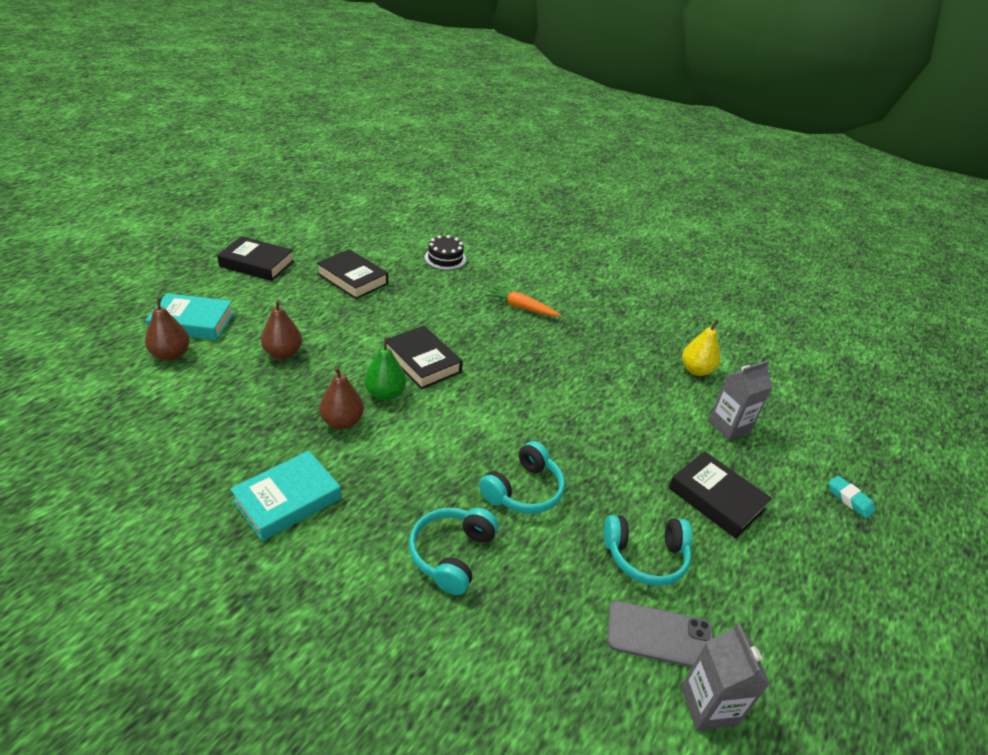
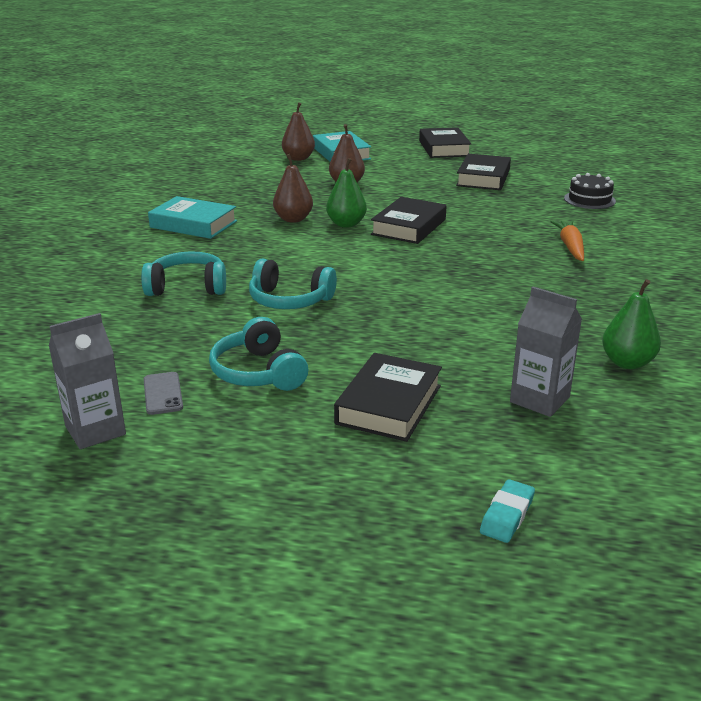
camera: 70 degrees right, 10 degrees down
(659, 635) = (163, 393): grey phone -> grey phone, size x0.62
(696, 370) = (627, 363): yellow pear -> green pear

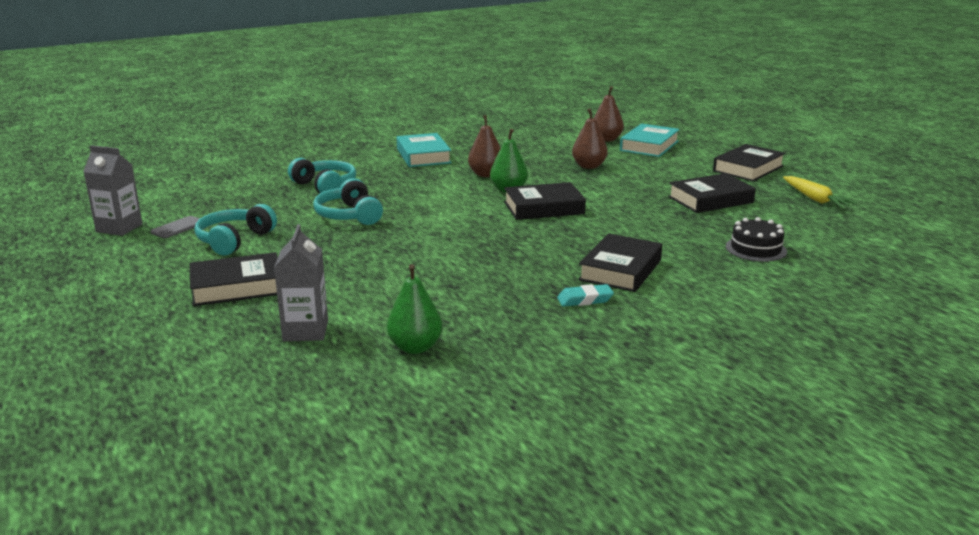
camera: 50 degrees right, 5 degrees down
(507, 515) = (128, 362): turquoise eraser -> turquoise eraser (585, 300)
(529, 155) = (815, 199): none -> yellow carrot
(570, 247) = (620, 270): orange carrot -> black book

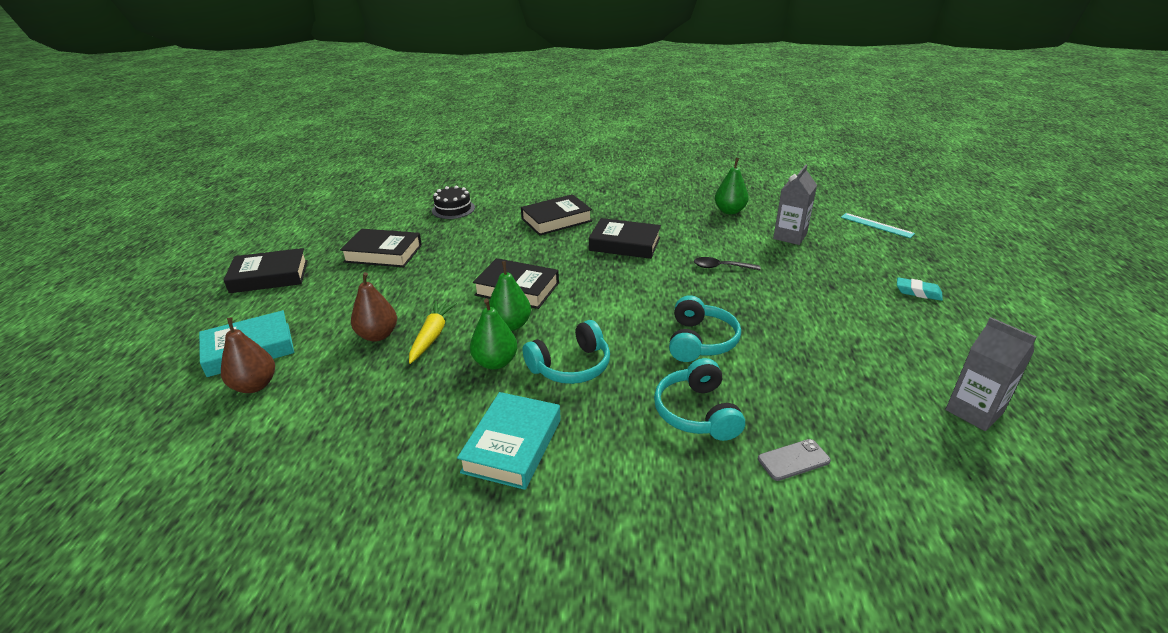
camera: 145 degrees left, 10 degrees up
(171, 389) = (876, 225): none -> turquoise ruler
(178, 228) = (897, 386): grey phone -> grey phone (793, 460)
(234, 240) = (831, 341): turquoise headphones -> turquoise headphones (571, 366)
(237, 287) = (832, 283): black book -> black book (625, 244)
(372, 271) = (721, 267): none -> black spoon
(486, 174) = (495, 362): brown pear -> green pear
(585, 300) = (606, 209): turquoise eraser -> turquoise eraser (918, 292)
(815, 199) = (320, 230): yellow carrot -> yellow carrot (432, 336)

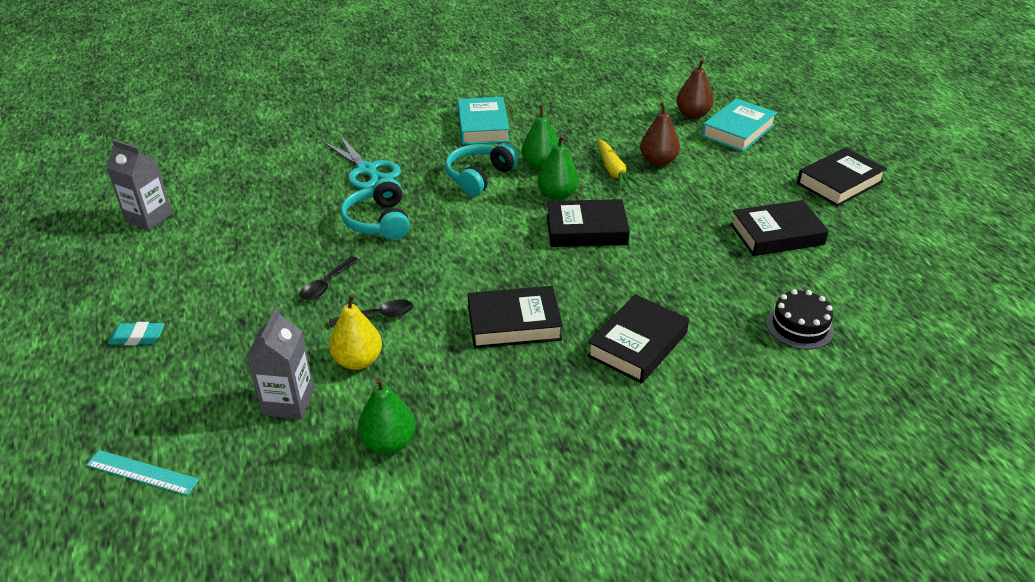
camera: 155 degrees right, 5 degrees up
(697, 412) = (367, 170): turquoise headphones -> turquoise scissors
(741, 246) = (358, 361): none -> yellow pear
(760, 296) = (326, 284): none -> black spoon
(793, 460) = (295, 159): grey phone -> none

